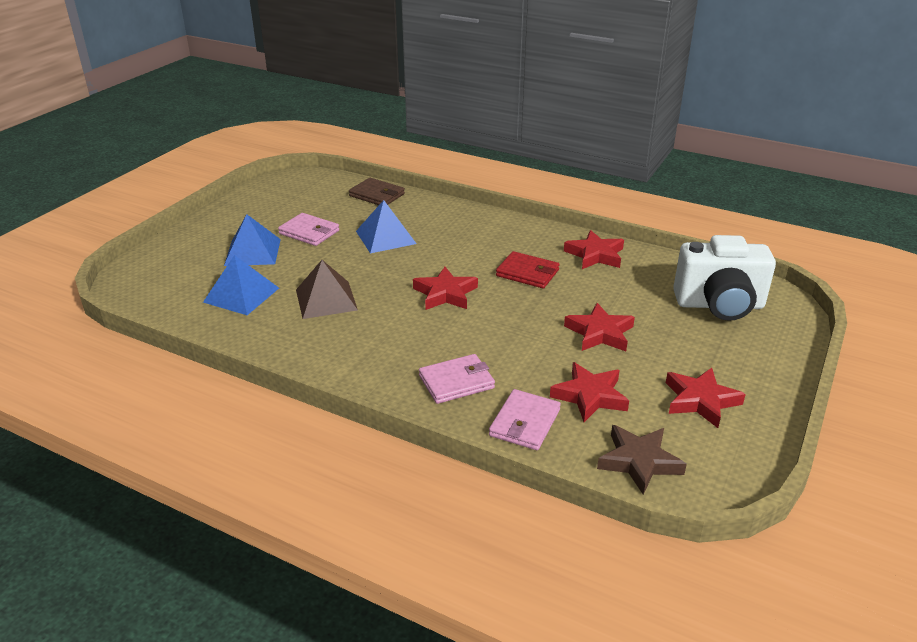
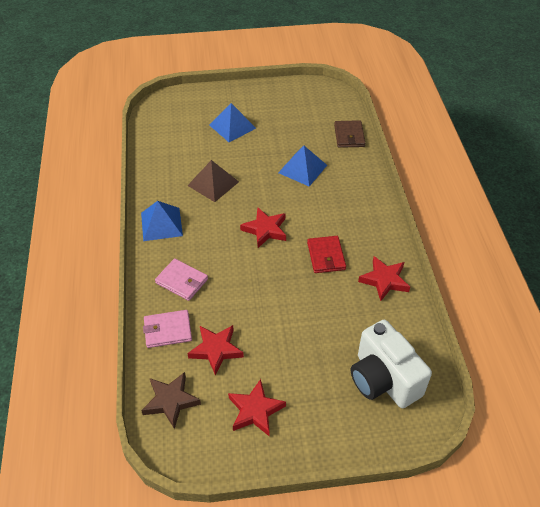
camera: 55 degrees right, 15 degrees up
(241, 295) = (188, 149): blue pyramid -> blue pyramid (161, 224)
(309, 232) = (275, 134): pink wallet -> none
(600, 333) = (288, 325): red star -> none

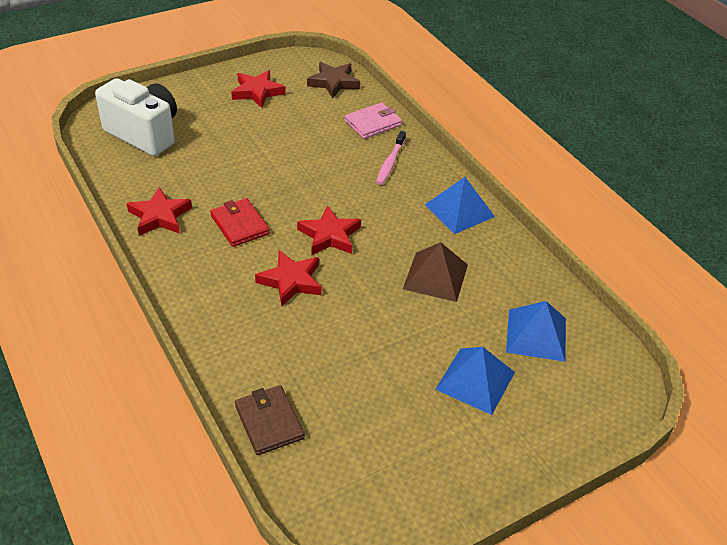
camera: 155 degrees right, 5 degrees down
(182, 281) = (390, 162): pink wallet -> pink toothbrush
(216, 350) = (317, 120): red star -> red star (291, 281)
(302, 169) = (321, 334): blue pyramid -> blue pyramid (536, 334)

